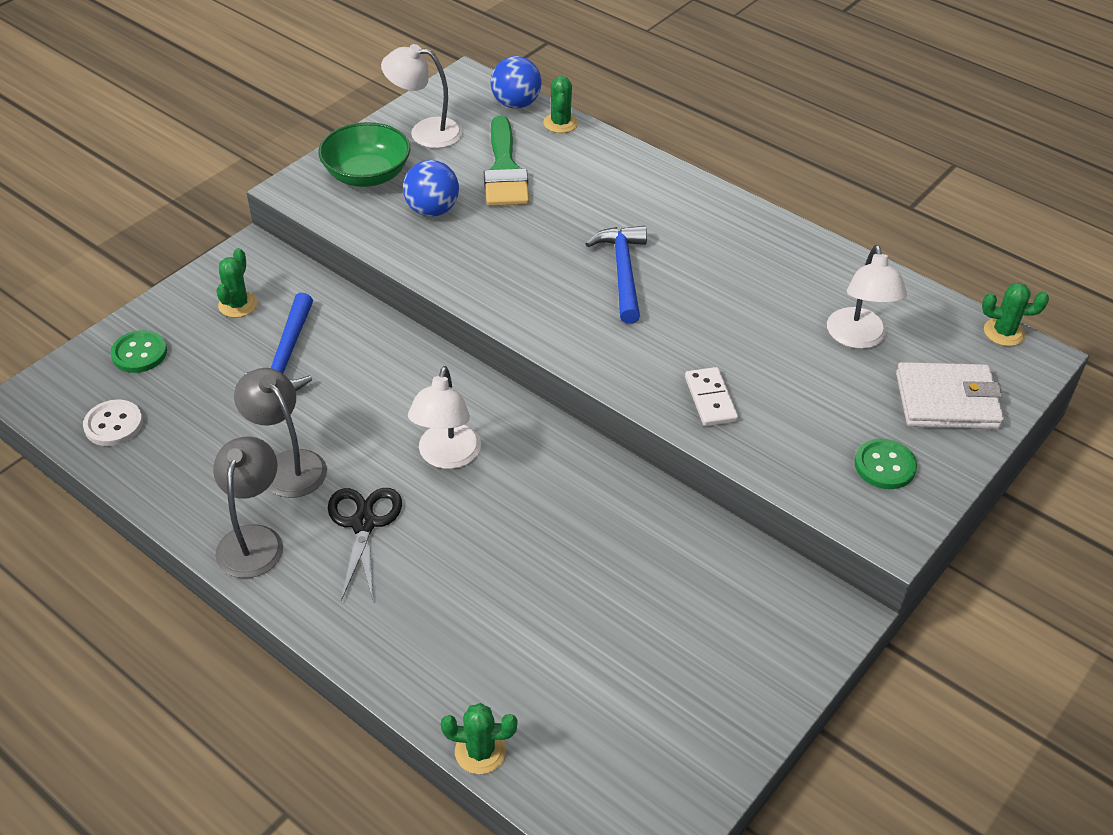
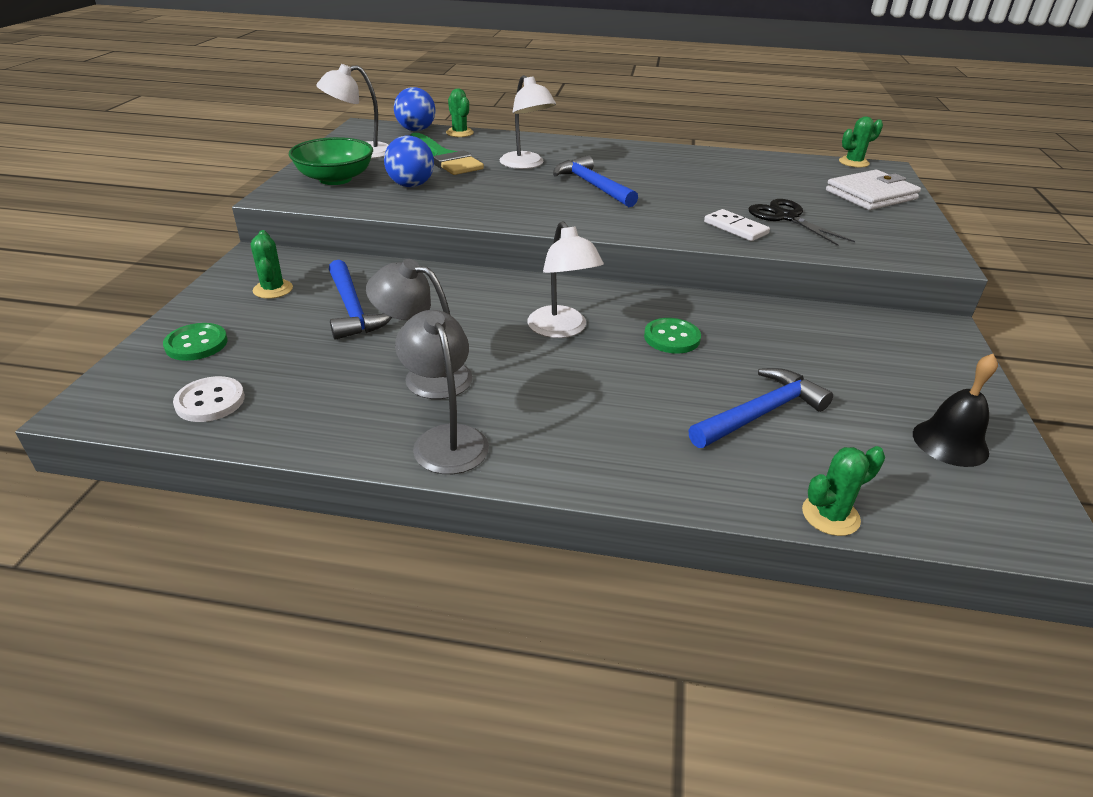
camera: 30 degrees left, 10 degrees down
(363, 524) = (539, 393): black scissors -> black scissors (786, 217)
(531, 630) = (760, 413): none -> blue hammer
(670, 740) = (950, 442): none -> black bell
(858, 338) = (781, 182): white lamp -> white lamp (526, 164)
(884, 466) = (885, 230): green button -> green button (671, 338)

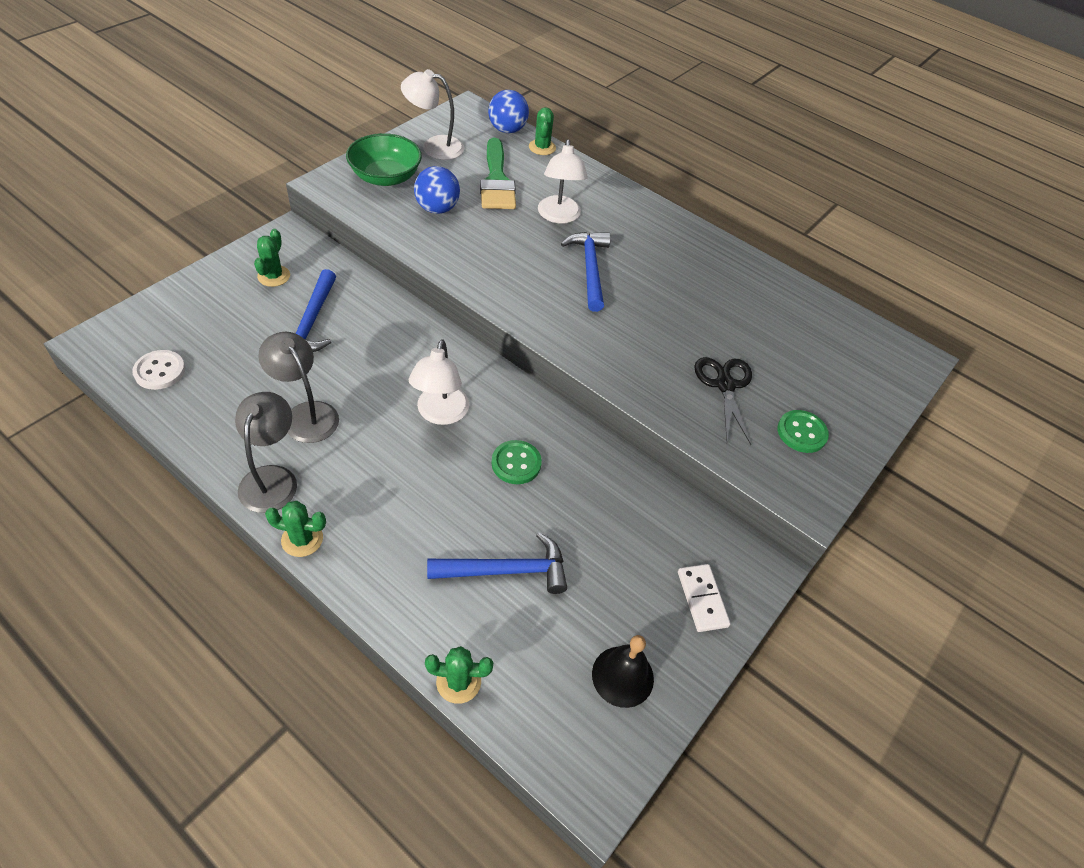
camera: 25 degrees right, 15 degrees up
(196, 344) = (188, 311): green button -> green button (801, 432)
(735, 228) = (660, 378): white domino -> white domino (702, 599)
(853, 162) = (892, 336): green cactus -> green cactus (302, 539)
(870, 195) = (850, 390): white wallet -> none

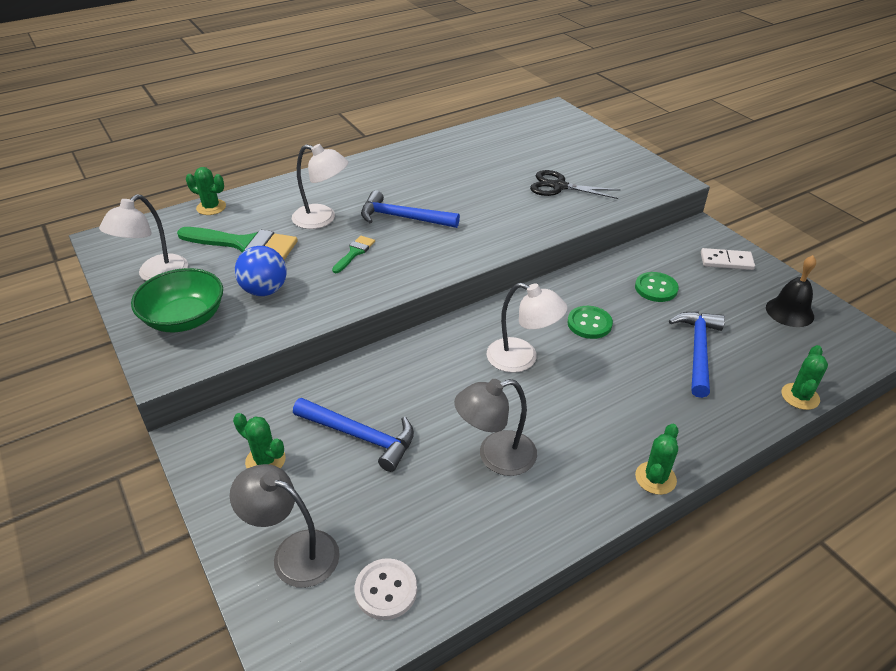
camera: 65 degrees left, 10 degrees down
(272, 478) = (576, 494): grey lamp -> grey lamp (294, 552)
(507, 130) = (165, 222): blue ball -> none
(515, 249) = (354, 253): none -> green brush
(801, 432) = (611, 168): green button -> green button (656, 288)

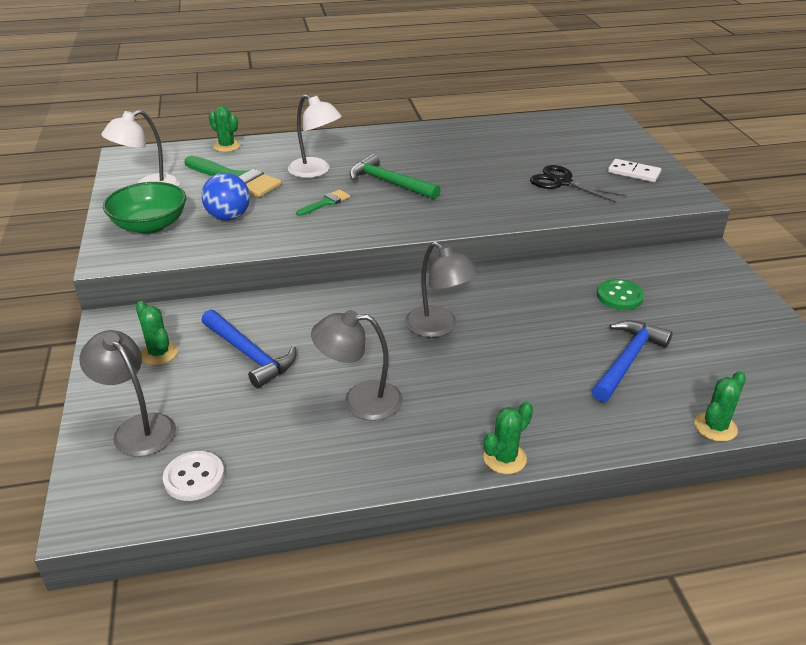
camera: 20 degrees right, 5 degrees down
(403, 218) = (389, 183): blue hammer -> green hammer
(522, 359) = (439, 327): white lamp -> grey lamp
(589, 323) = (527, 312): green button -> none
(726, 261) = (717, 287): white domino -> white domino (634, 173)
(789, 312) = (759, 348): black bell -> none

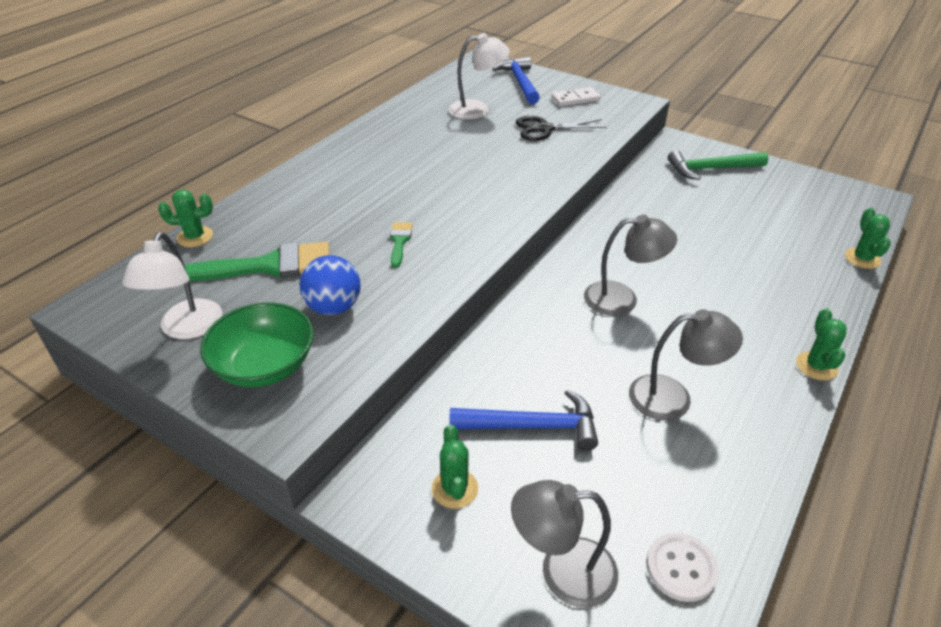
camera: 45 degrees left, 5 degrees up
(159, 353) = (455, 489): green cactus -> green cactus turned 75 degrees clockwise
(315, 171) = (336, 217): white lamp -> white lamp (477, 110)
(360, 400) = (673, 397): grey lamp -> grey lamp turned 135 degrees counterclockwise
(389, 183) = (420, 194): green hammer -> green hammer (711, 169)
(619, 296) = (682, 201): green button -> none
(627, 360) = (758, 245): blue hammer -> blue hammer (520, 82)

